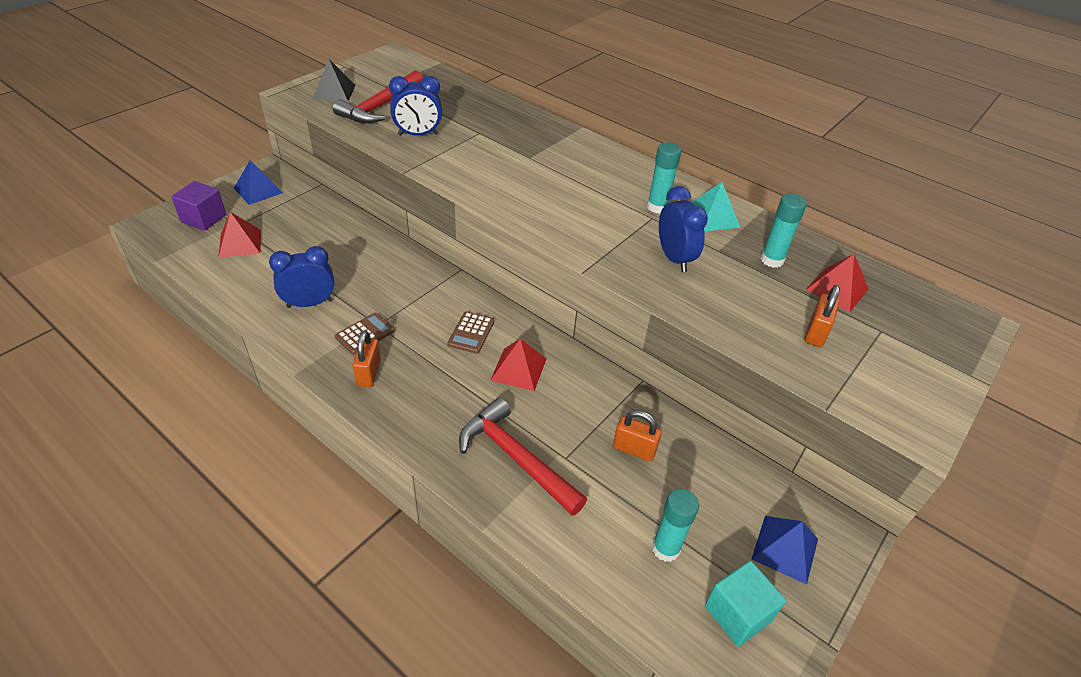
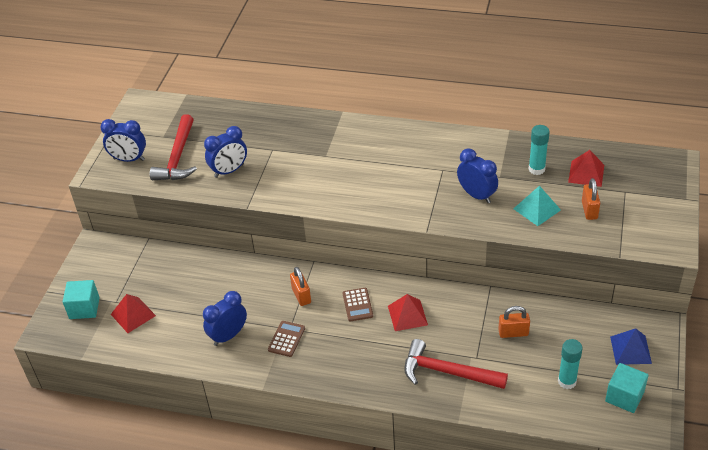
camera: 20 degrees left, 0 degrees up
(204, 218) = (84, 308): purple cube -> turquoise cube
(258, 190) = (104, 266): blue pyramid -> none
(334, 92) = (129, 159): black pyramid -> blue clock
(369, 373) = (312, 364): orange padlock -> orange padlock (301, 296)
(657, 207) = (440, 159): turquoise glue stick -> none
(712, 217) = (480, 152): turquoise pyramid -> turquoise pyramid (537, 209)

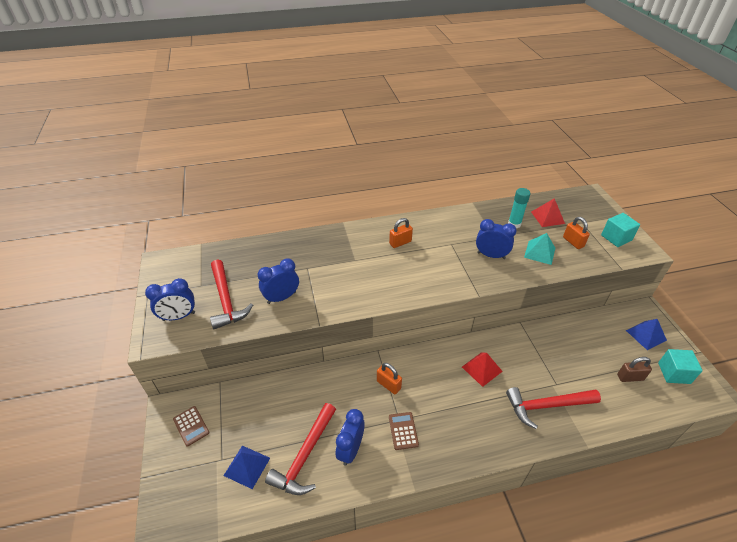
camera: 30 degrees left, 0 degrees up
(84, 308) = (192, 480): turquoise cube -> turquoise cube (616, 238)
(133, 315) = (247, 466): red pyramid -> blue pyramid
(185, 325) = (305, 456): none -> red hammer
(229, 171) = (281, 297): blue clock -> blue clock turned 150 degrees counterclockwise
(357, 305) = (438, 375): brown calculator -> brown calculator (191, 426)
(513, 333) = (564, 353): orange padlock -> orange padlock (400, 242)
(567, 381) = (630, 377): turquoise glue stick -> brown padlock

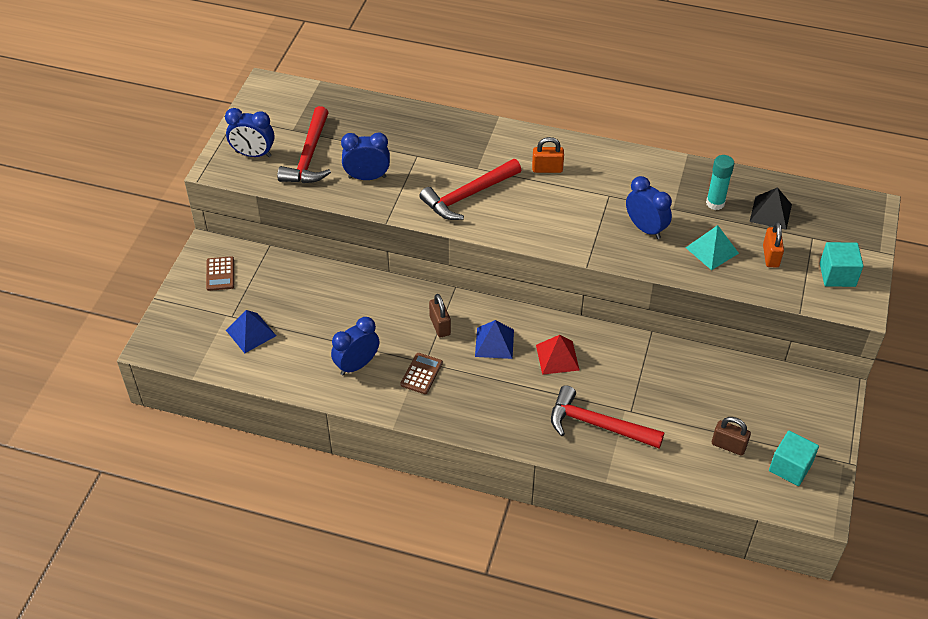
camera: 30 degrees right, 5 degrees up
(305, 456) = (309, 349): red hammer -> red hammer (468, 196)
(388, 385) = (440, 326): orange padlock -> brown padlock
(547, 217) = (770, 213): red pyramid -> black pyramid
(646, 335) = (801, 415): blue pyramid -> blue pyramid (494, 343)

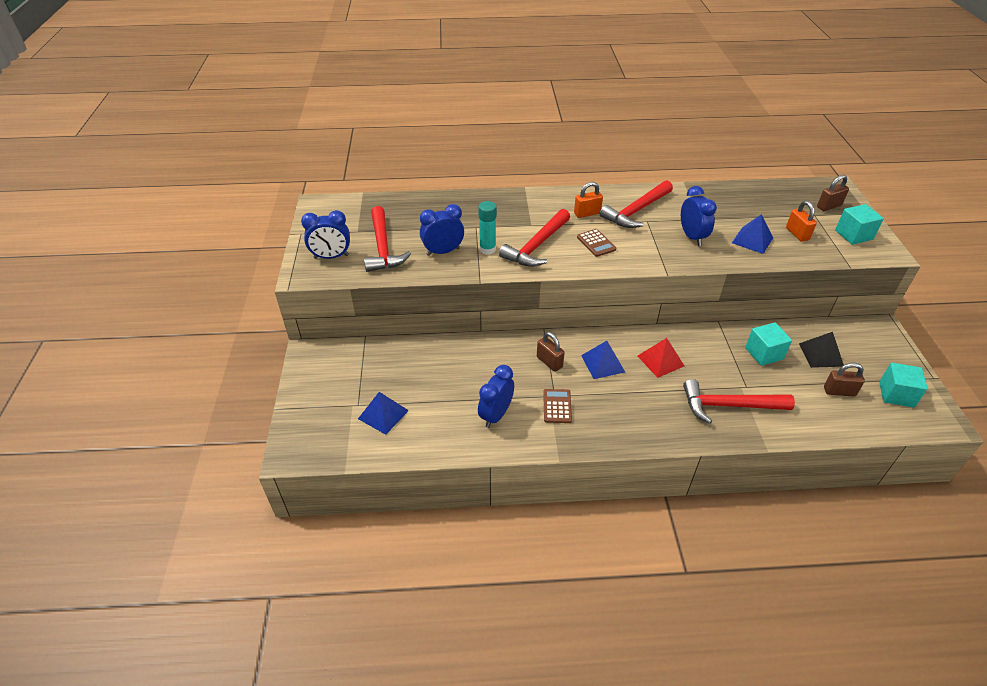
camera: 20 degrees left, 5 degrees down
(220, 274) = (330, 371): brown calculator -> brown calculator (596, 243)
(604, 180) = (636, 211): none -> red hammer
(645, 228) = (692, 237): blue clock -> blue clock turned 45 degrees clockwise
(676, 381) = (764, 353): none -> turquoise cube
(712, 250) = (752, 240): turquoise pyramid -> blue pyramid
(715, 203) = (729, 208): turquoise glue stick -> turquoise glue stick (487, 249)
(770, 213) = (772, 205): black pyramid -> black pyramid (821, 354)
(838, 231) = (829, 206): none -> brown padlock

